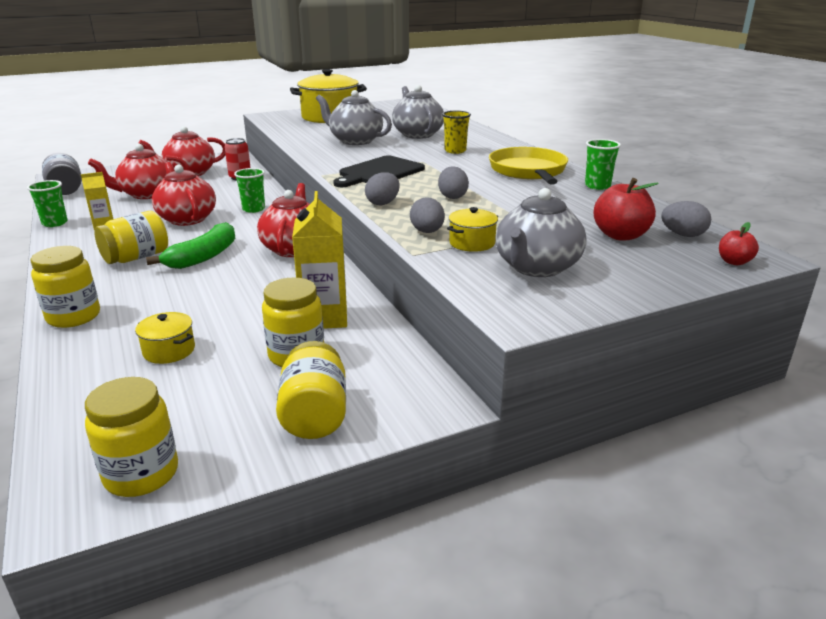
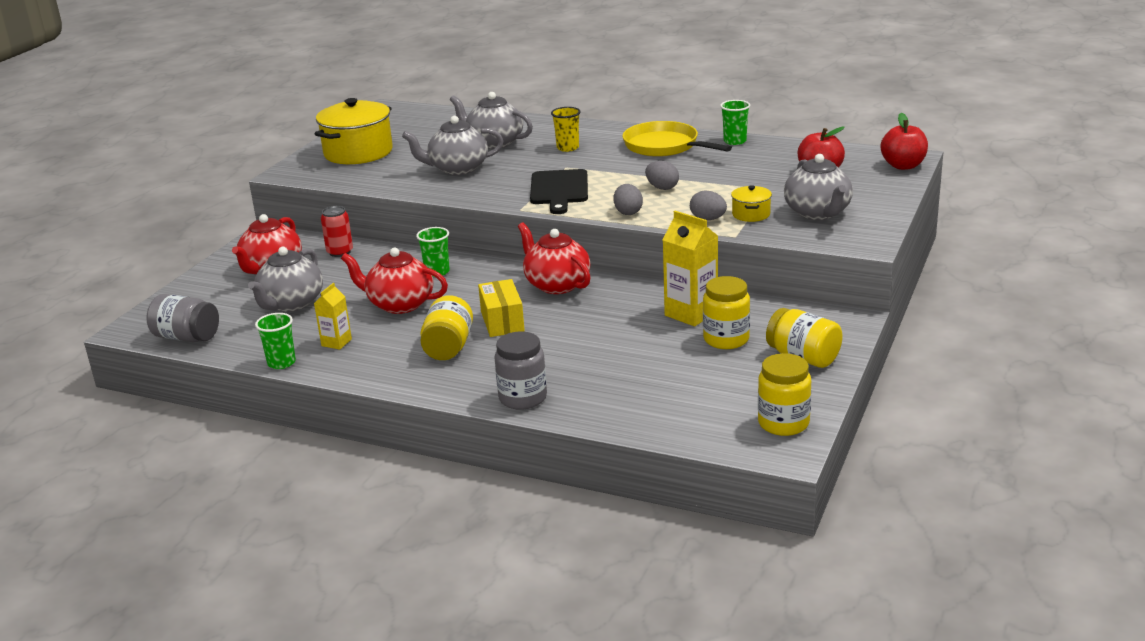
camera: 40 degrees left, 0 degrees up
(74, 317) = (523, 398): yellow jar -> grey jar
(147, 194) = (291, 304): red teapot -> grey teapot
(169, 351) = (645, 377): yellow pot -> none
(204, 256) = (502, 321): green banana -> yellow box
(683, 235) = (850, 159): grey egg -> none
(734, 262) = (903, 166): red apple -> red apple, size x1.77

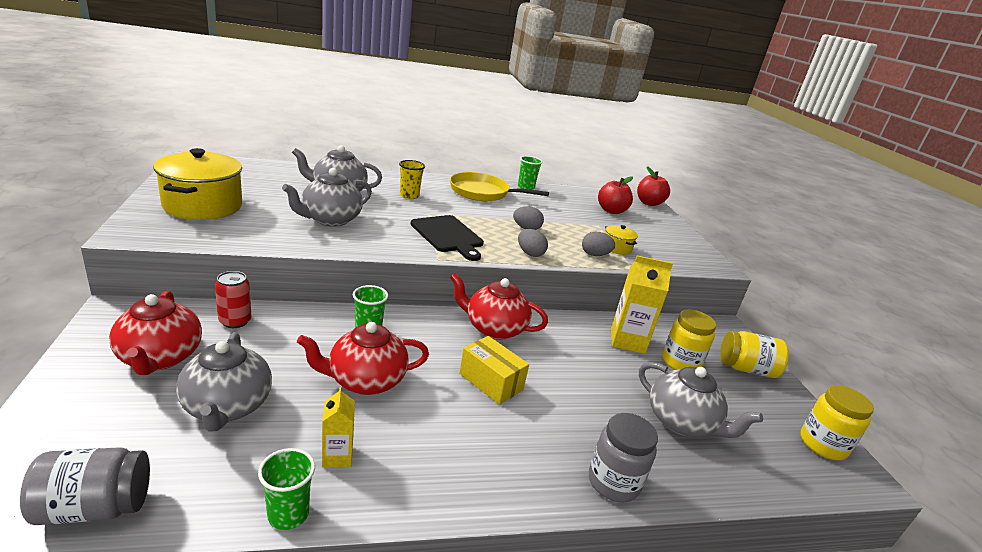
camera: 40 degrees left, 0 degrees up
(448, 347) = (472, 430): yellow jar -> none
(818, 213) = (655, 243): grey teapot -> grey teapot (681, 422)

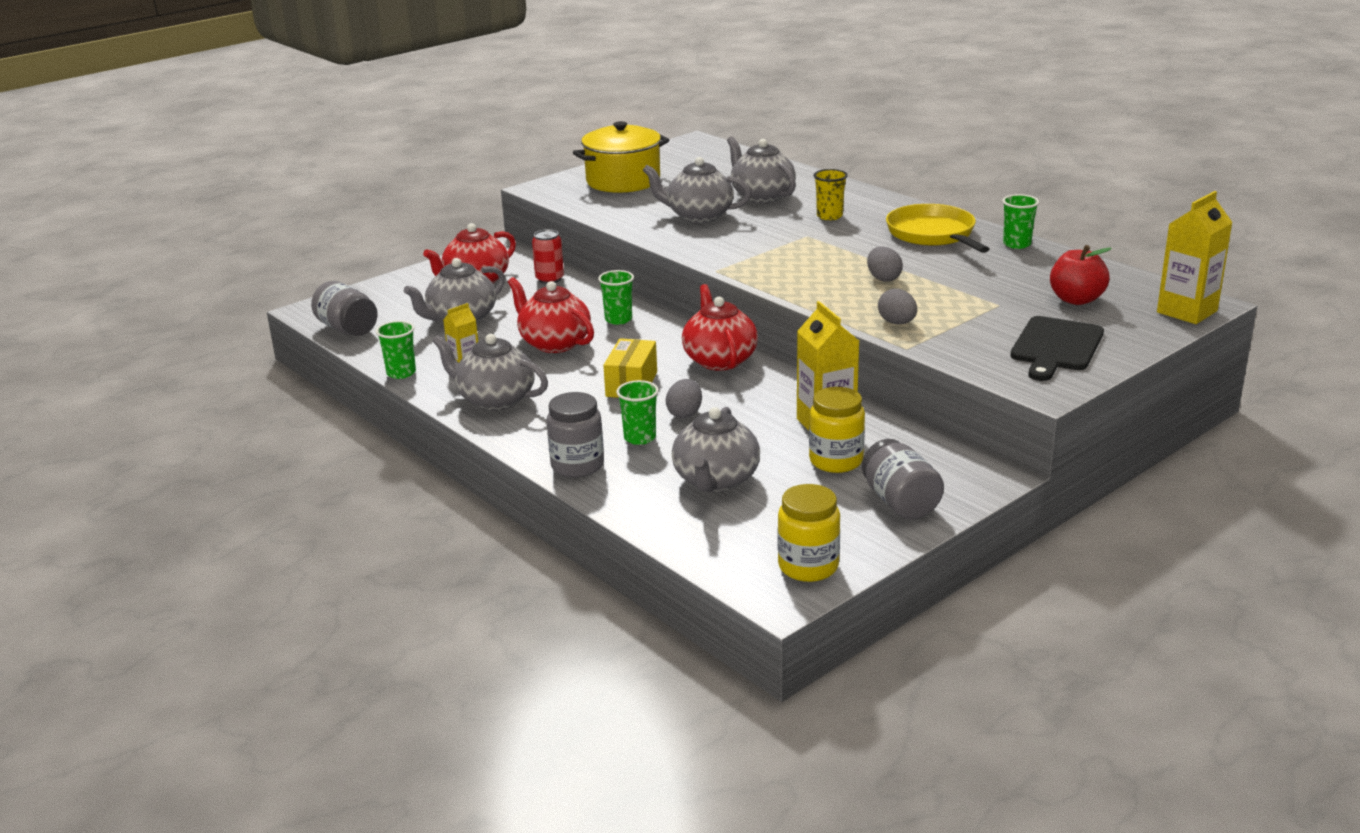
camera: 65 degrees right, 0 degrees up
(436, 471) = (495, 399): none -> grey teapot
(448, 236) = (775, 258): black cutting board -> black cutting board (1056, 347)
(530, 253) = (820, 297): grey egg -> grey egg (685, 413)
(587, 423) = (640, 438): none -> green cup
(617, 248) = (949, 328): yellow pot -> none
(649, 203) = (1187, 311): red apple -> yellow carton
(746, 369) = (900, 502): yellow jar -> grey jar

